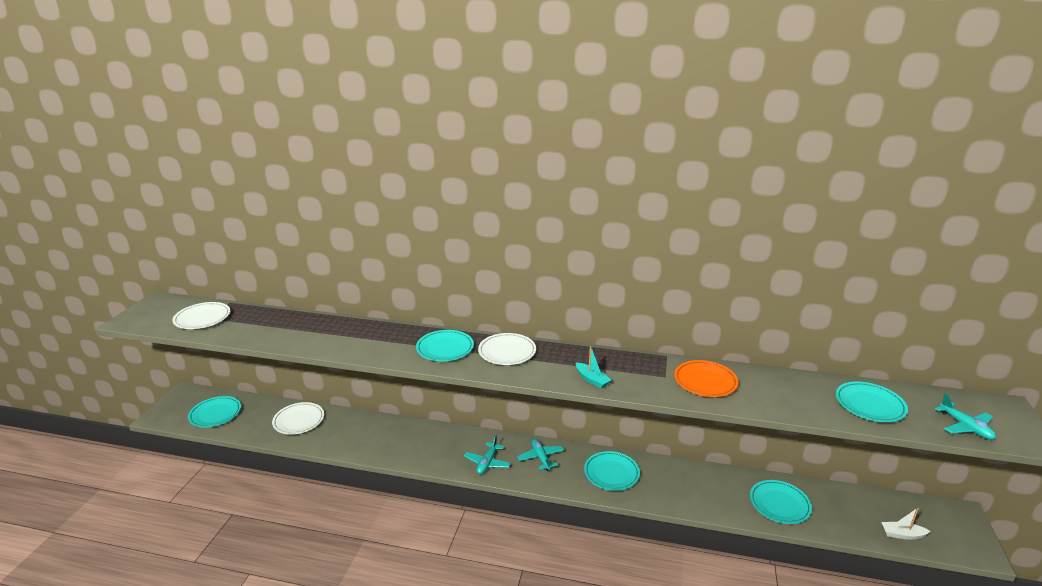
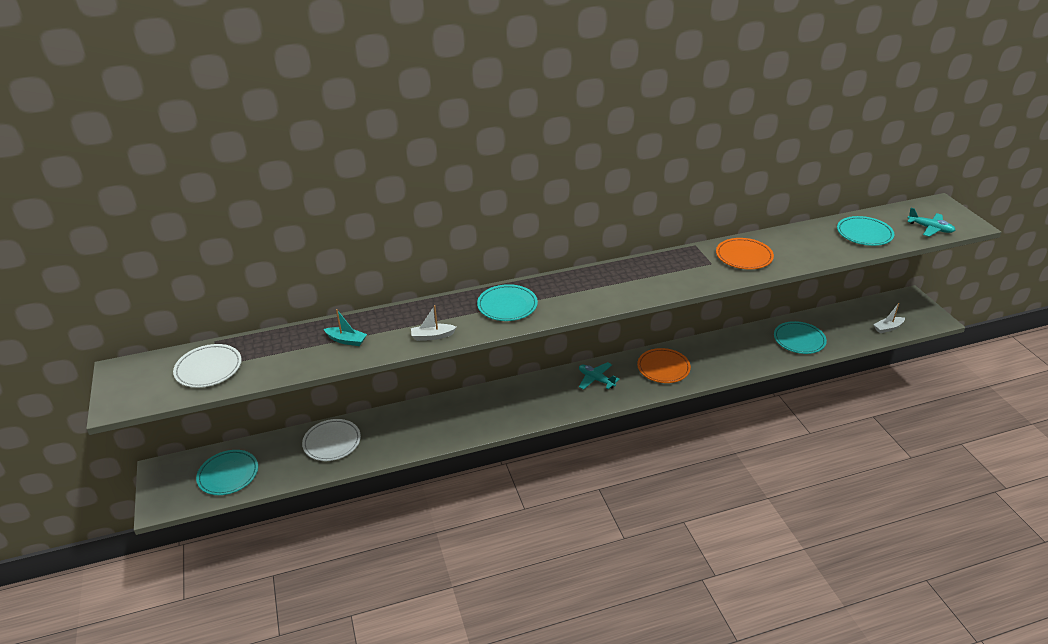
camera: 30 degrees left, 10 degrees up
(363, 350) = (432, 336): none -> white boat
(487, 463) = (555, 403): turquoise plane -> none
(507, 352) = (565, 289): white plate -> none
(592, 380) = (661, 287): turquoise boat -> turquoise boat (346, 340)
(611, 473) = (663, 368): turquoise plate -> orange plate

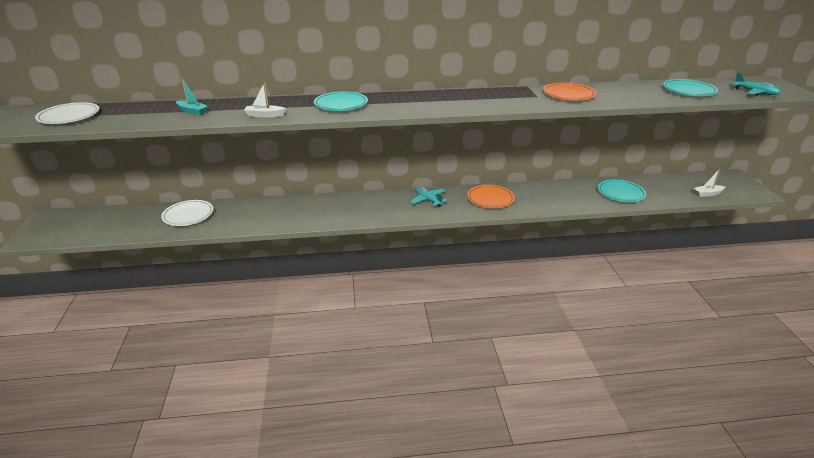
camera: 10 degrees right, 5 degrees down
(228, 475) = (94, 226): turquoise plate -> none

